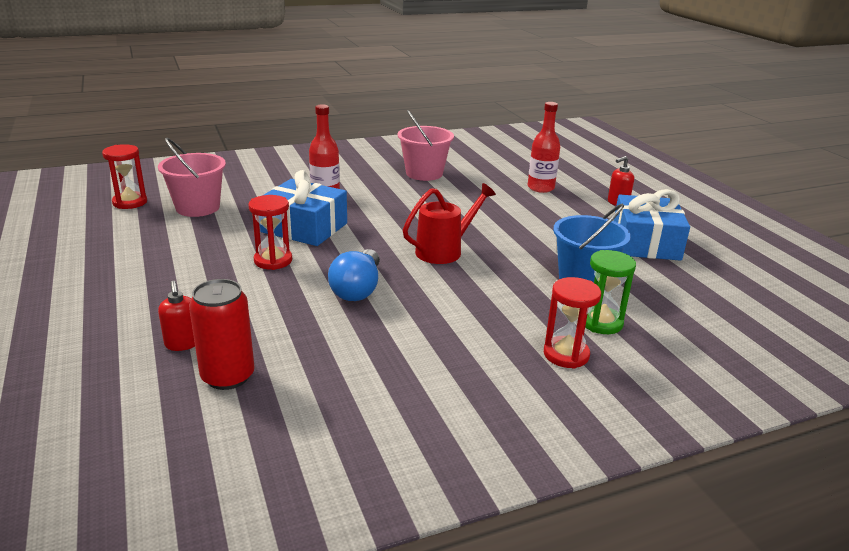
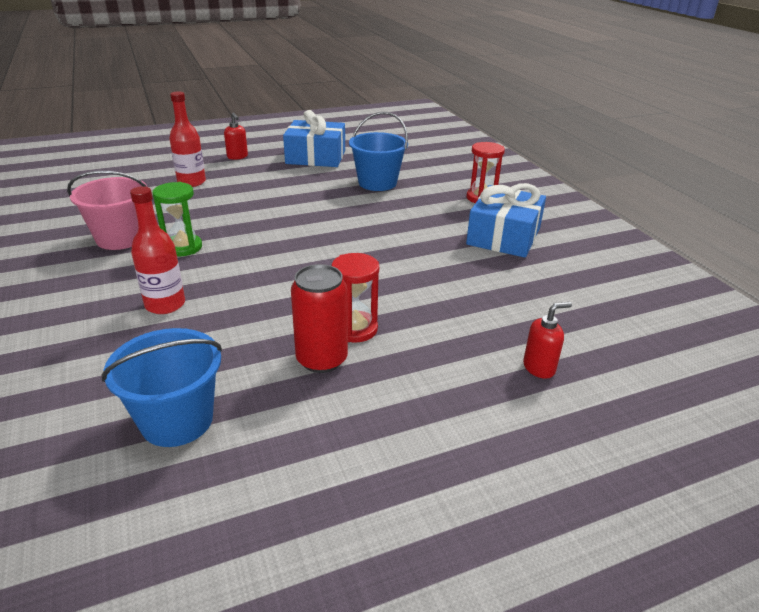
camera: 90 degrees left, 5 degrees up
(130, 202) = (125, 520): red hourglass -> none
(198, 207) = (177, 420): pink bucket -> blue bucket
(228, 376) = (575, 332): red can -> red can (322, 359)
(304, 227) = (267, 314): blue gift -> blue gift (503, 236)
(357, 289) = (410, 275): blue light bulb -> none
(444, 250) = (329, 232): red watering can -> none
(601, 323) = (438, 184): green hourglass -> green hourglass (183, 247)

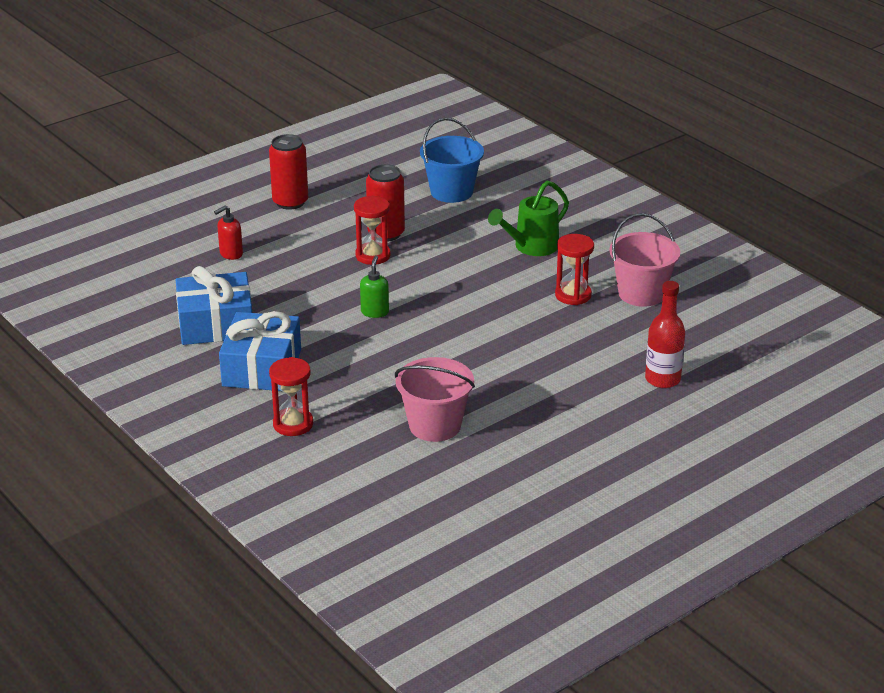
camera: 165 degrees right, 0 degrees up
(165, 304) = (531, 247): red bottle -> green watering can
(183, 247) = (573, 295): green hourglass -> red hourglass
(237, 157) = (658, 440): red soap dispenser -> none
(316, 157) = (551, 464): blue gift -> blue gift (216, 324)
(377, 183) = (435, 425): blue bucket -> pink bucket
(384, 265) = (375, 312): none -> green soap dispenser
(441, 456) = (290, 202): none -> red can

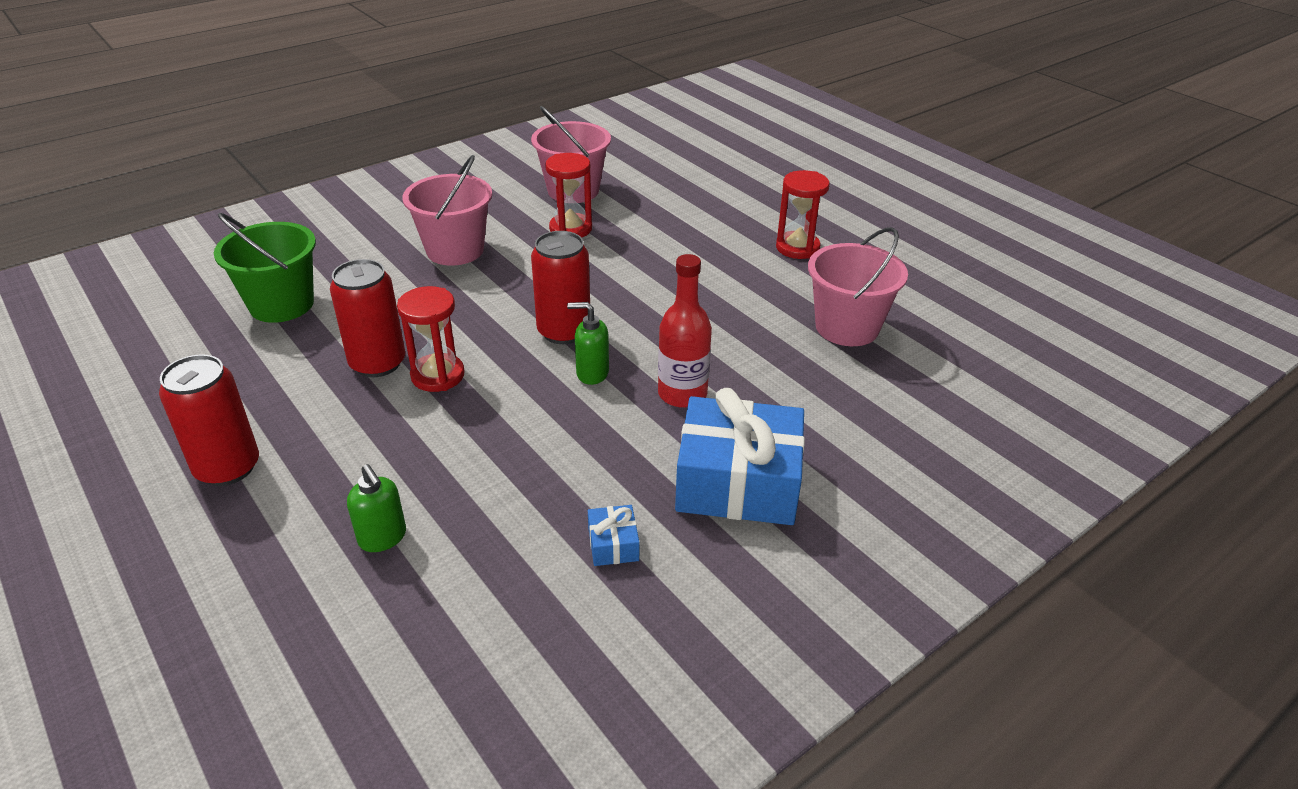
camera: 90 degrees left, 5 degrees up
(216, 324) = (613, 544): blue gift -> blue gift, size x0.41
(231, 254) = (383, 538): red soap dispenser -> green soap dispenser
(293, 424) = (873, 445): red hourglass -> red hourglass (797, 248)
(424, 299) = (564, 331): none -> red can
(451, 192) = (281, 304): blue bucket -> green bucket
(531, 247) = (455, 250): green watering can -> pink bucket
(662, 379) = (734, 190): red bottle -> red bottle (682, 394)

